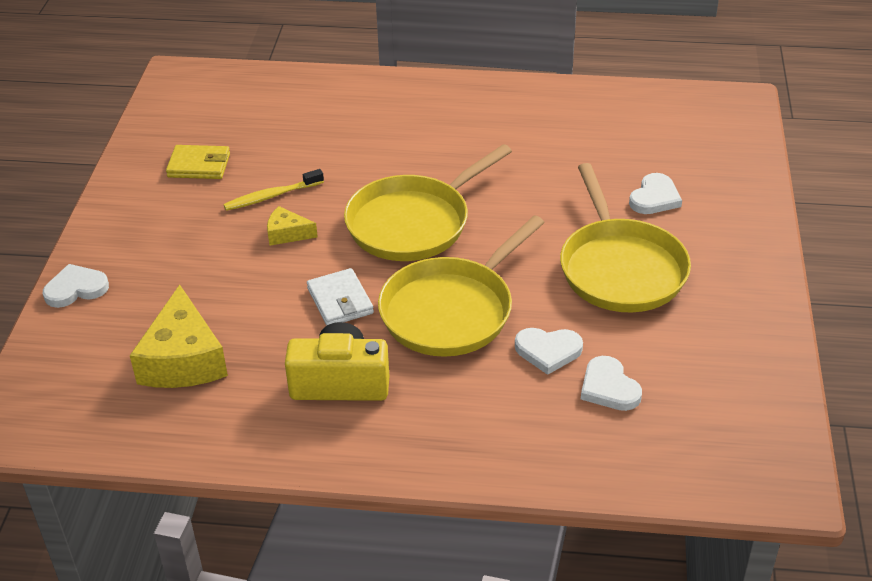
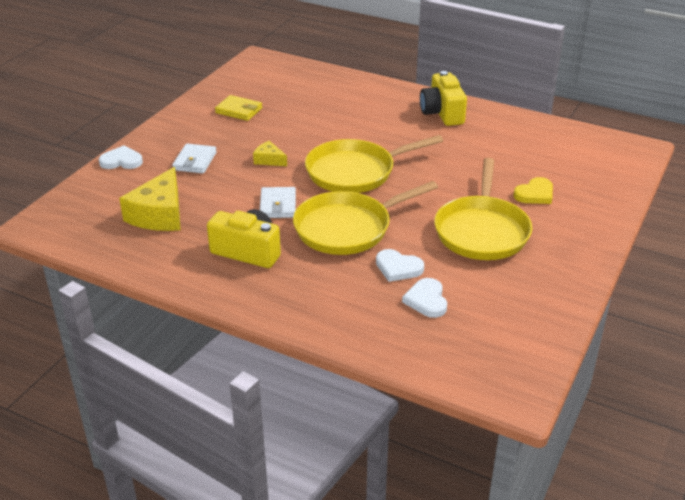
camera: 20 degrees right, 5 degrees down
(184, 262) = (195, 161): none -> white wallet
(271, 196) = (273, 137): yellow toothbrush -> none
(476, 105) = (442, 113): none -> yellow camera
(654, 198) = (535, 194): white heart -> yellow heart

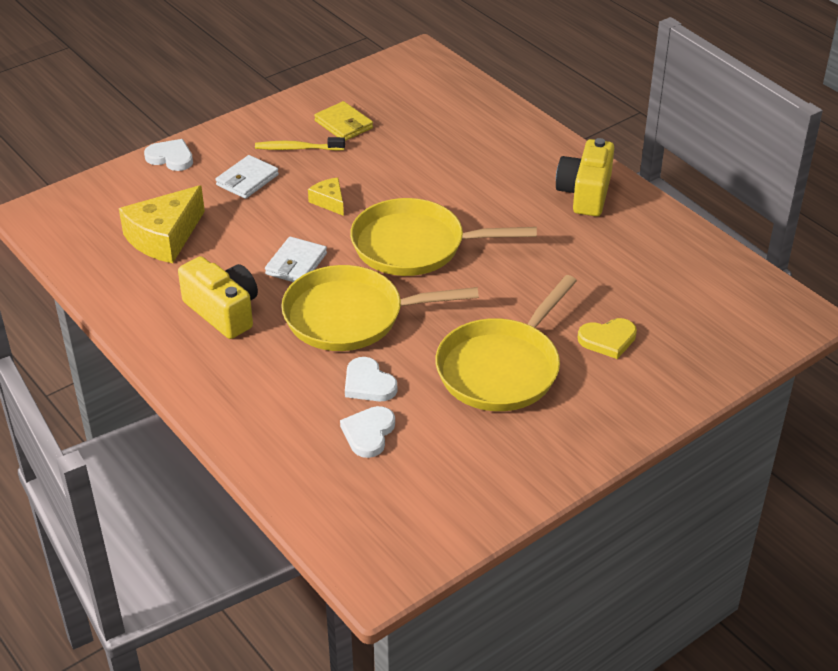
camera: 25 degrees right, 5 degrees up
(216, 133) = (297, 148): none -> yellow toothbrush

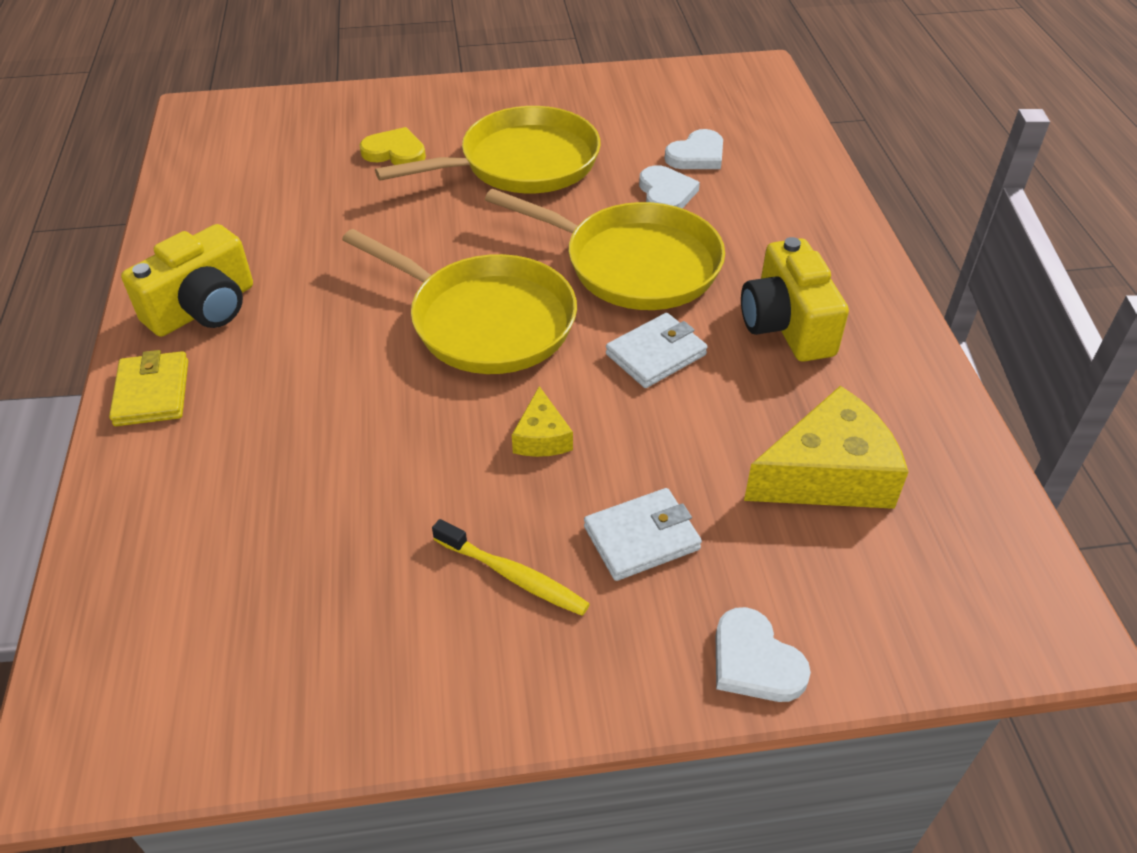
camera: 150 degrees left, 5 degrees up
(343, 124) = (392, 600): yellow wallet -> yellow wallet (152, 393)

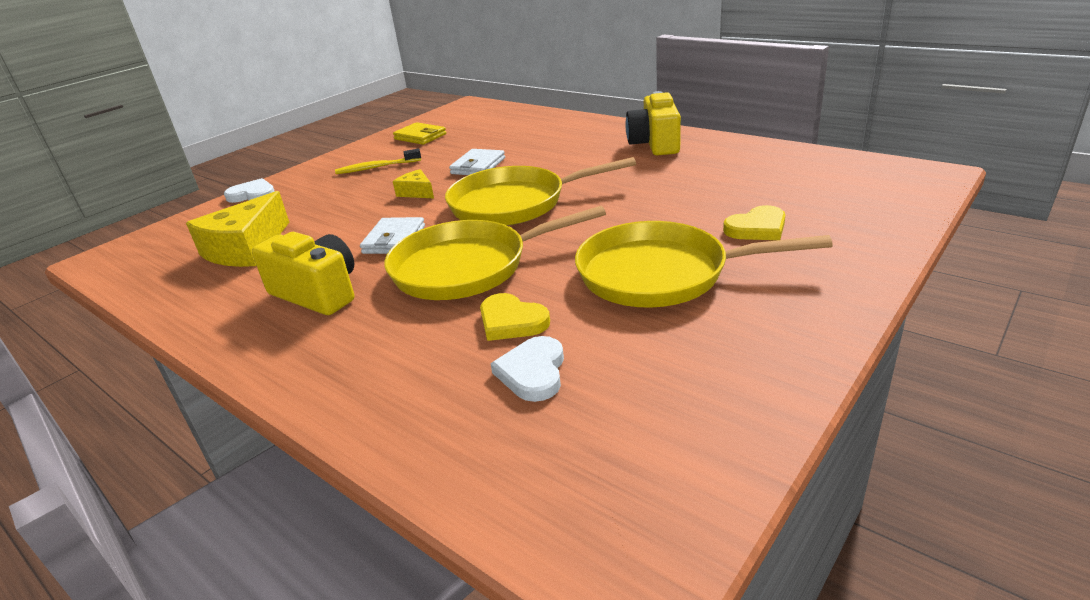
camera: 140 degrees right, 15 degrees down
(152, 393) = (608, 128): yellow wallet -> yellow wallet (420, 137)
(522, 163) = (661, 274): yellow pan -> yellow pan turned 75 degrees clockwise
(641, 538) = (331, 194): white wallet -> white wallet (478, 166)
(666, 193) = (511, 321): white heart -> yellow heart

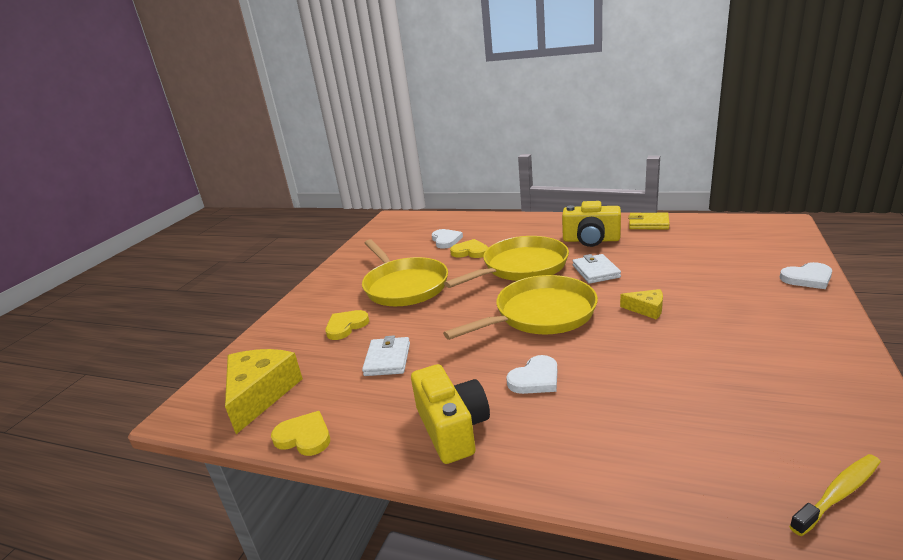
camera: 160 degrees right, 5 degrees down
(246, 248) = (693, 247): yellow cheese -> yellow cheese (260, 394)
(376, 167) = (751, 330): yellow toothbrush -> yellow toothbrush (838, 494)
(420, 137) = (809, 397): yellow wallet -> yellow wallet (648, 224)
(478, 166) = (634, 352): white wallet -> white wallet (387, 359)
(571, 160) = (535, 379): none -> white heart
(661, 274) = (404, 286): yellow pan -> yellow pan turned 75 degrees clockwise
(780, 149) = (304, 437): none -> yellow heart

